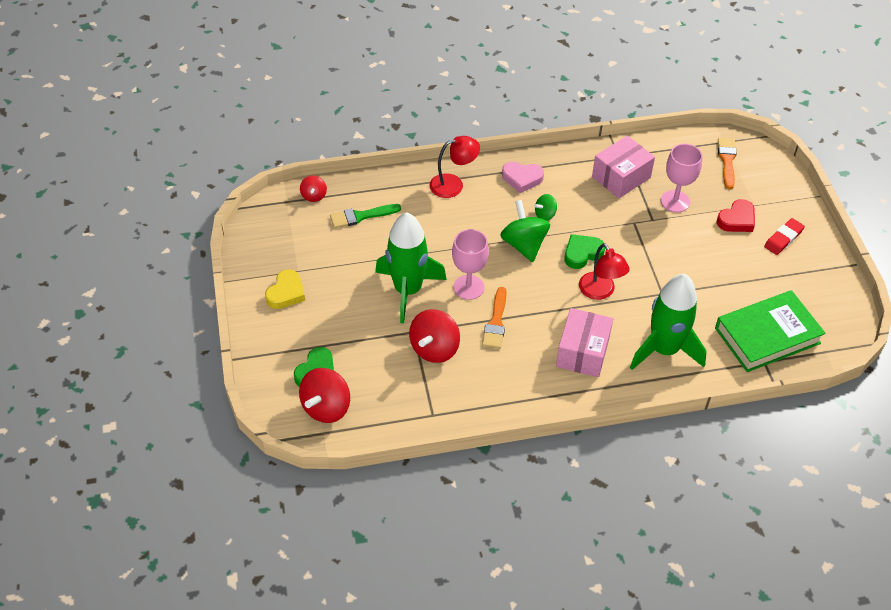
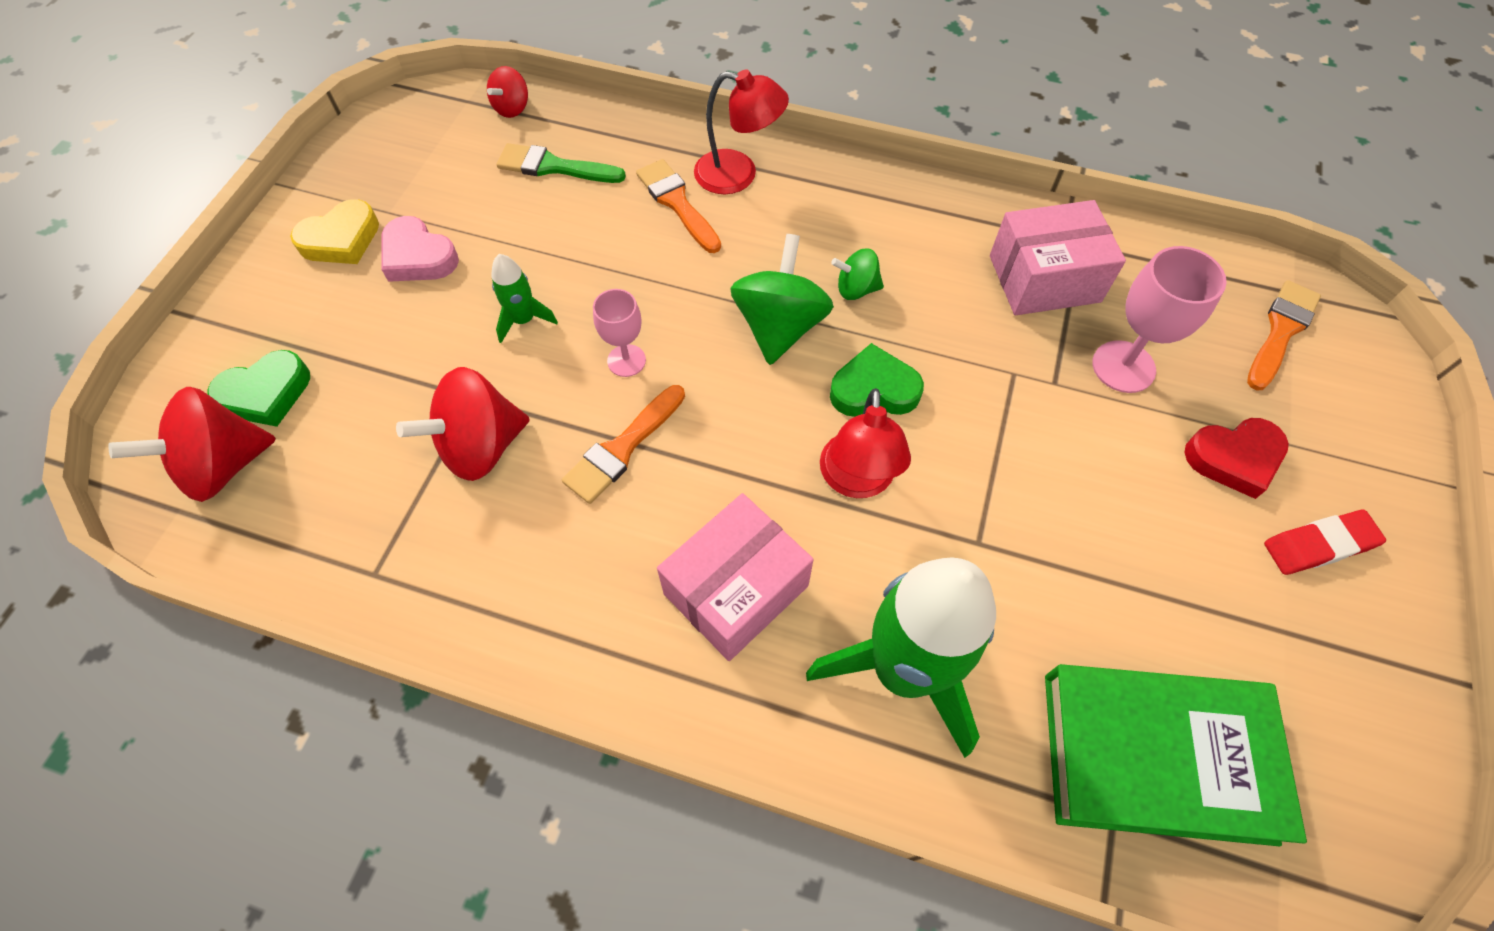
camera: 30 degrees right, 10 degrees up
(408, 290) = (524, 320): green rocket -> green rocket, size x0.43
(435, 209) = (677, 203): none -> orange brush
(468, 287) = (626, 360): pink goblet -> pink goblet, size x0.63
(522, 178) = (861, 210): pink heart -> pink heart (418, 257)

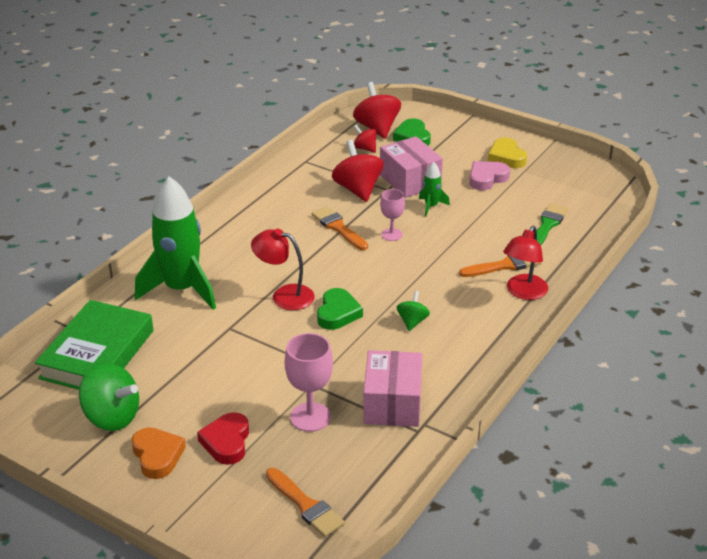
camera: 105 degrees right, 25 degrees down
(512, 108) = (604, 215): red spinning top -> red spinning top (365, 148)
(736, 589) = (247, 249): pink box -> pink box (410, 180)
(779, 326) = (395, 288): green spinning top -> green spinning top (112, 417)
(1318, 545) = (157, 456): red eraser -> orange heart

